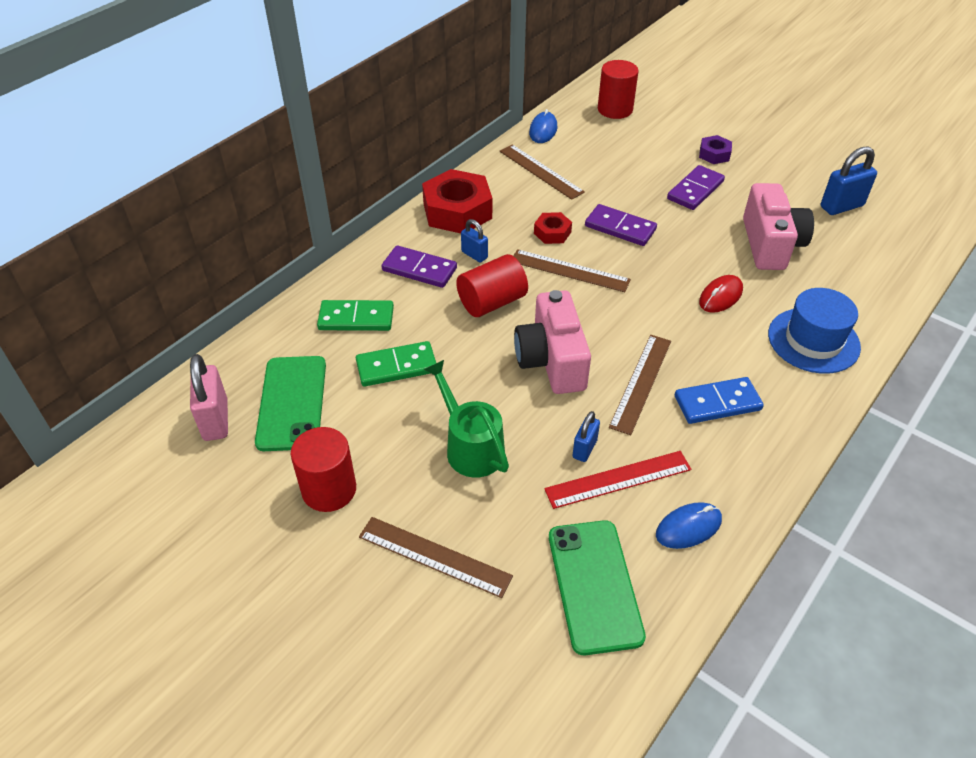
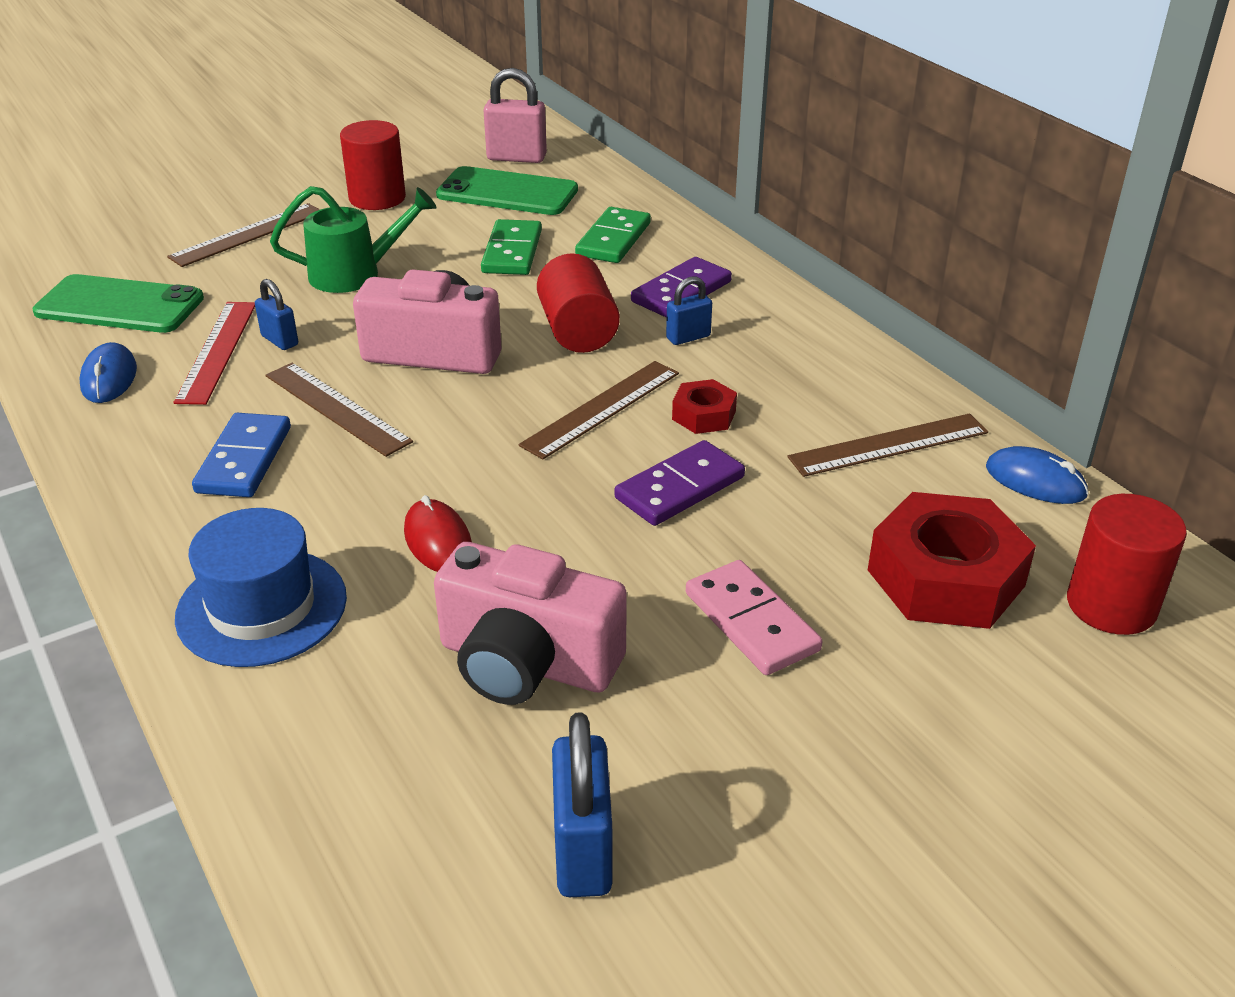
camera: 110 degrees right, 10 degrees down
(457, 211) = (804, 343): red nut -> red nut (946, 578)
(695, 190) = (751, 622): purple domino -> pink domino
(714, 154) = (878, 705): purple nut -> none

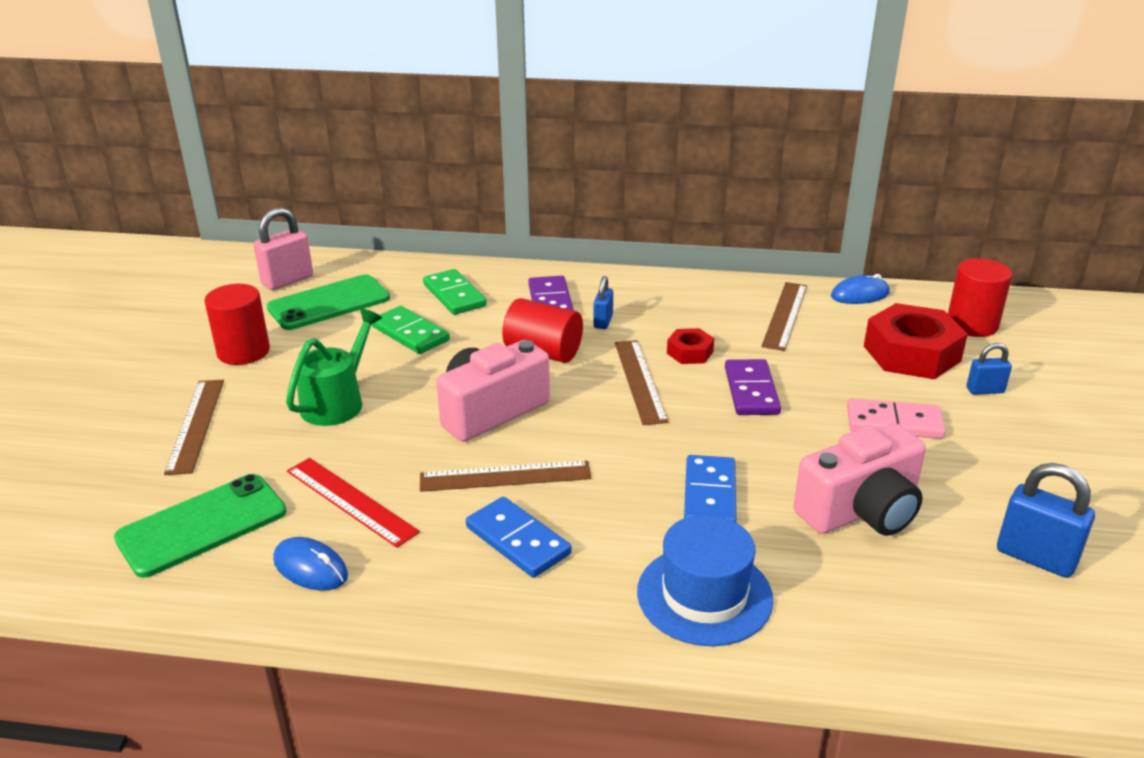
camera: 50 degrees left, 5 degrees down
(280, 340) = (379, 467): blue padlock -> blue padlock (985, 390)
(438, 541) = (709, 495): red mouse -> blue domino

